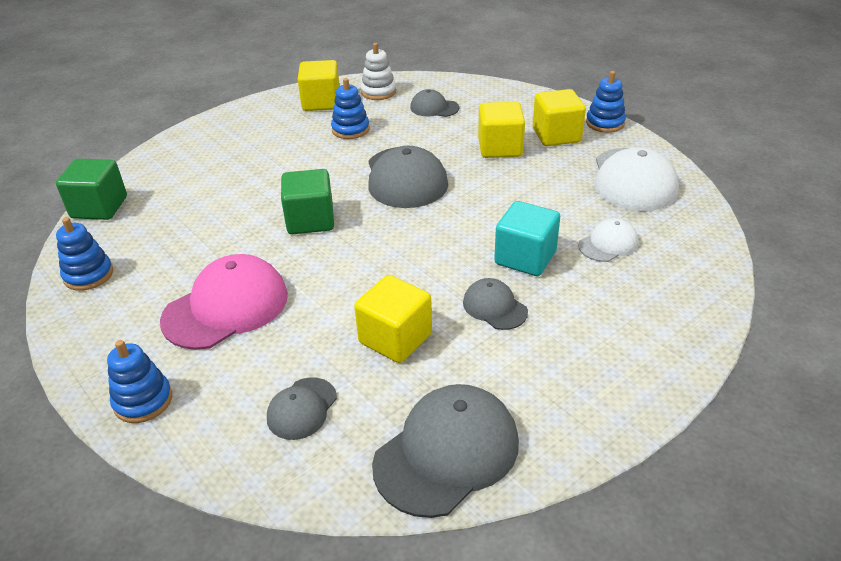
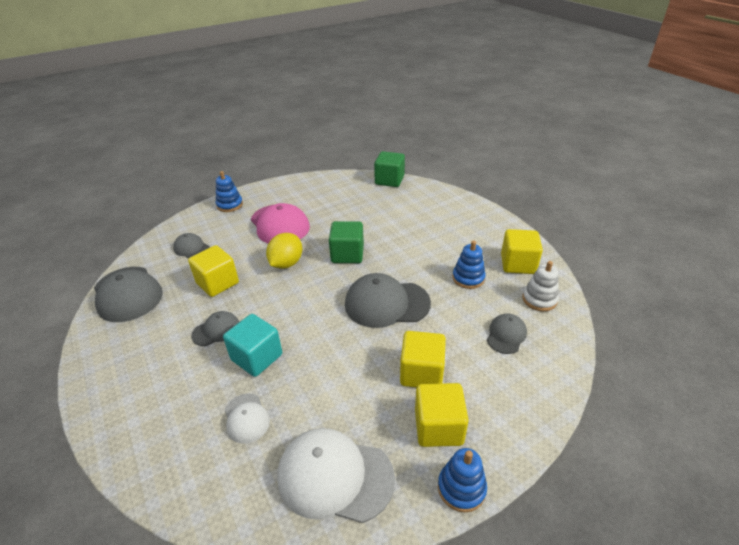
camera: 100 degrees right, 0 degrees up
(88, 275) = (328, 183): blue stacking toy -> none
(337, 274) = (286, 263): none -> yellow lemon

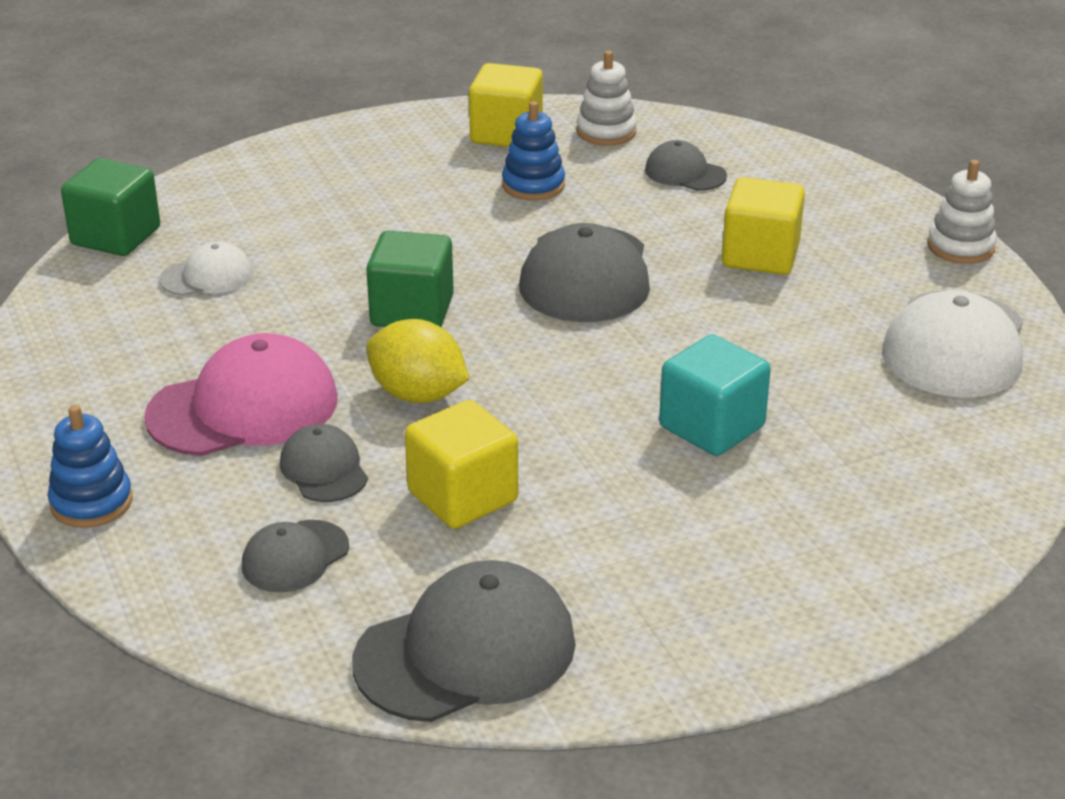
camera: 85 degrees left, 5 degrees down
(216, 330) = (628, 485): grey cap -> grey cap (324, 469)
(246, 418) = (854, 432): white cap -> white cap (207, 276)
(438, 427) = (865, 252): yellow cube -> none
(461, 488) = (960, 247): blue stacking toy -> white stacking toy

